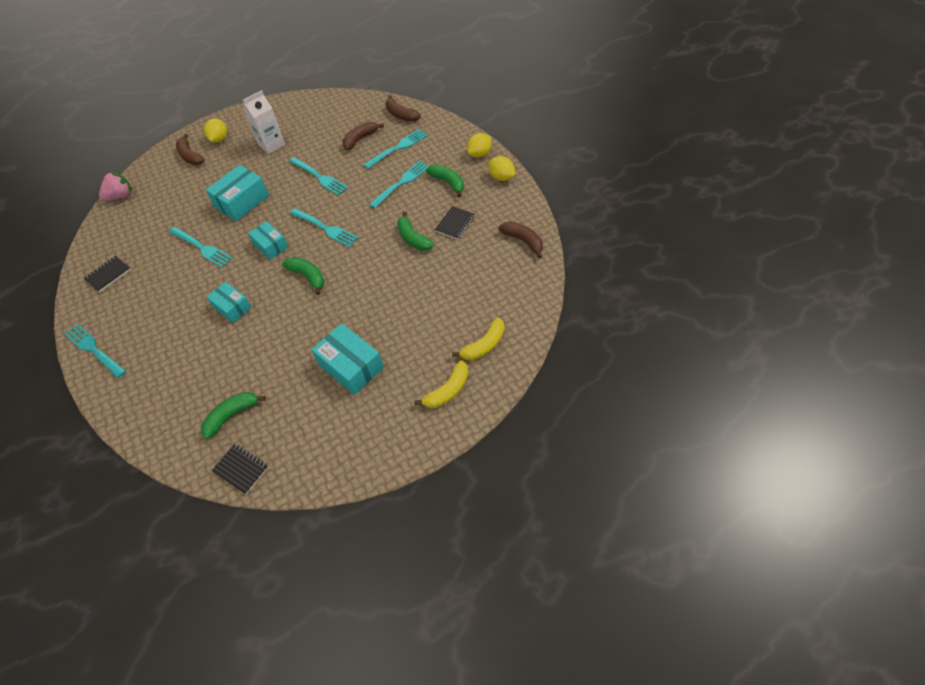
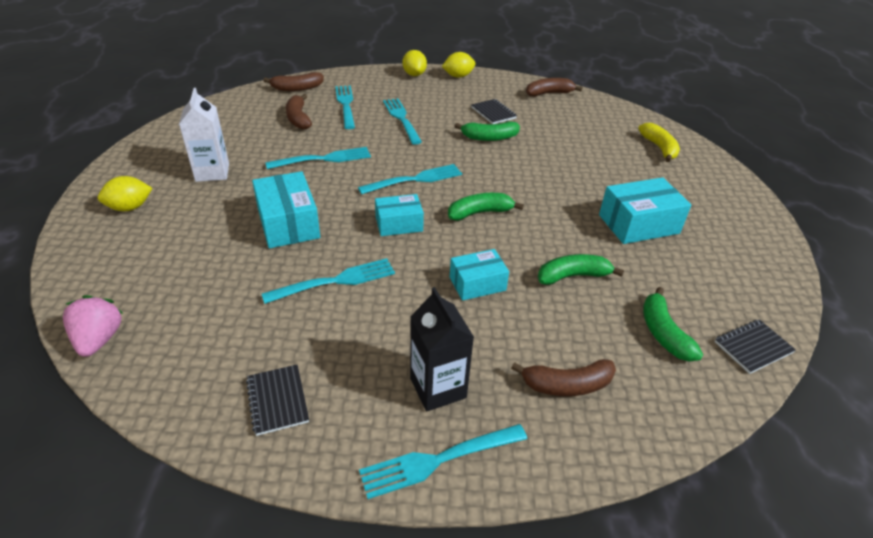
camera: 65 degrees left, 15 degrees down
(140, 328) = (438, 388): none -> black carton
(190, 156) = (122, 242): brown banana -> brown banana (567, 385)
(219, 139) = (130, 207): yellow lemon -> yellow lemon turned 60 degrees counterclockwise
(448, 182) = (433, 99): green banana -> green banana (572, 276)
(448, 390) = (703, 181): yellow banana -> none

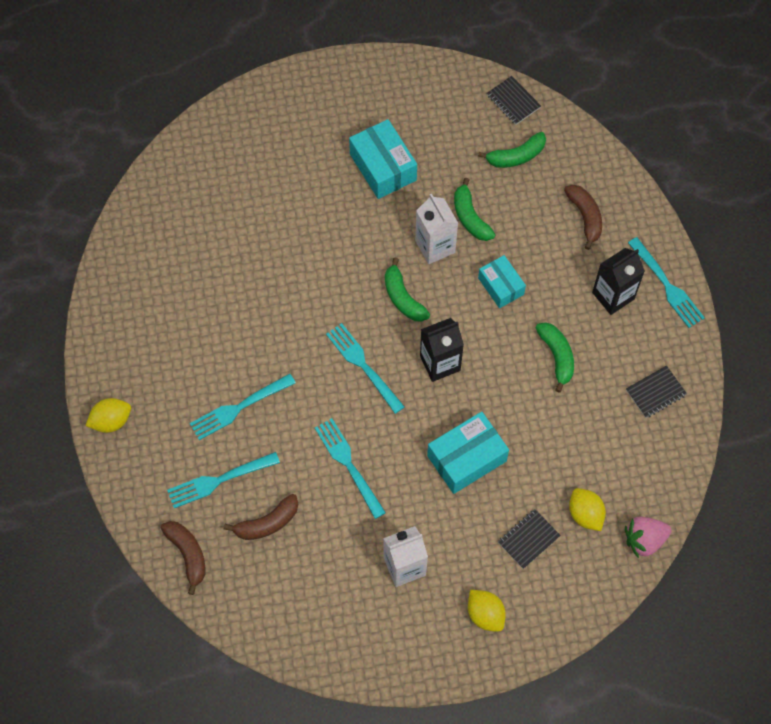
camera: 100 degrees left, 25 degrees up
(335, 281) = (530, 393): turquoise fork -> none
(399, 224) = (440, 363): turquoise box -> black carton
(458, 76) = (104, 366): yellow lemon -> yellow lemon (585, 514)
(489, 137) = (258, 308): green banana -> green banana (557, 356)
(493, 113) = (198, 311): black notebook -> black notebook (528, 539)
(537, 243) = (435, 246): none -> white carton
(549, 93) = (130, 255): brown banana -> none
(659, 148) = (238, 143): yellow banana -> none

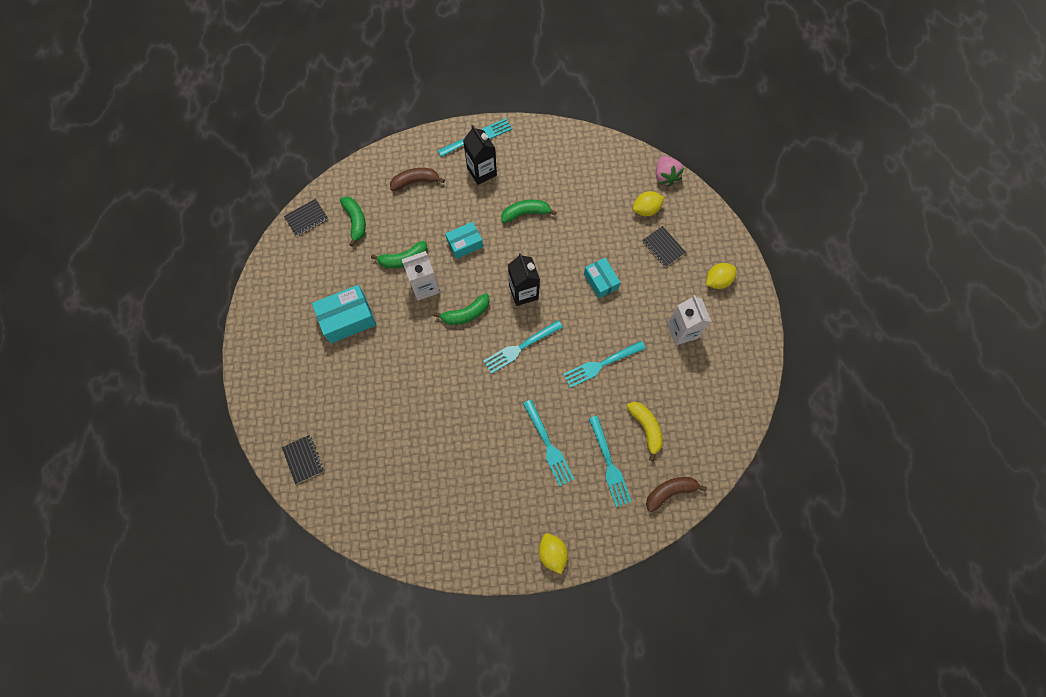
camera: 85 degrees left, 5 degrees up
(267, 523) = (646, 428): brown banana -> yellow banana
(466, 458) = (600, 281): turquoise box -> turquoise box, size x0.65
(655, 392) = (559, 155): black notebook -> black notebook (303, 459)

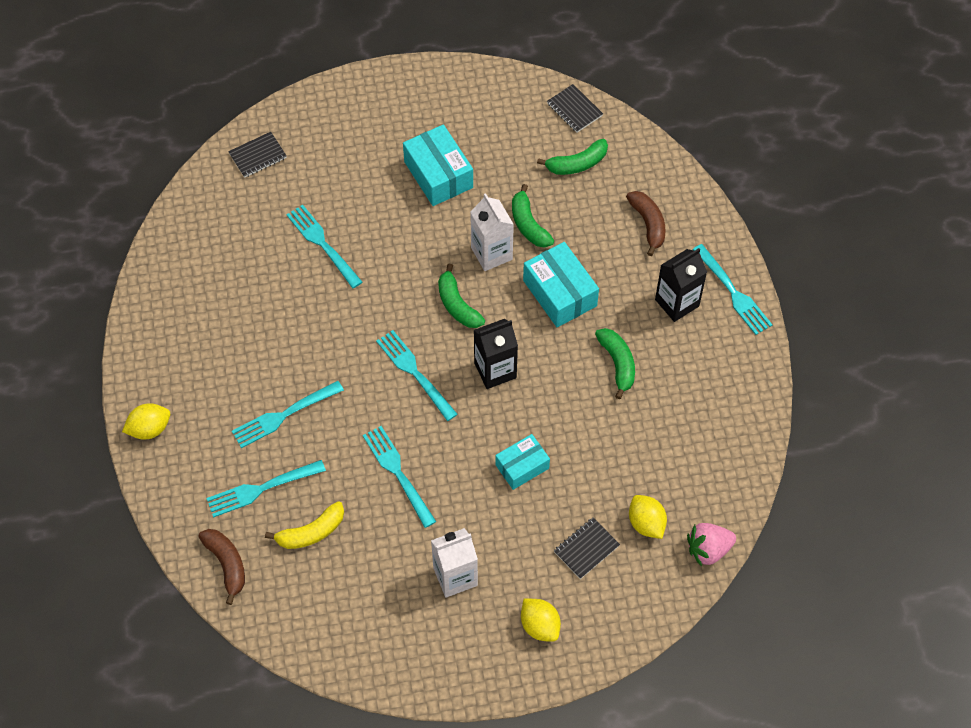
camera: 85 degrees right, 10 degrees down
(398, 410) = (322, 244): none -> turquoise fork
(465, 244) = (559, 293): turquoise box -> turquoise box, size x1.55

